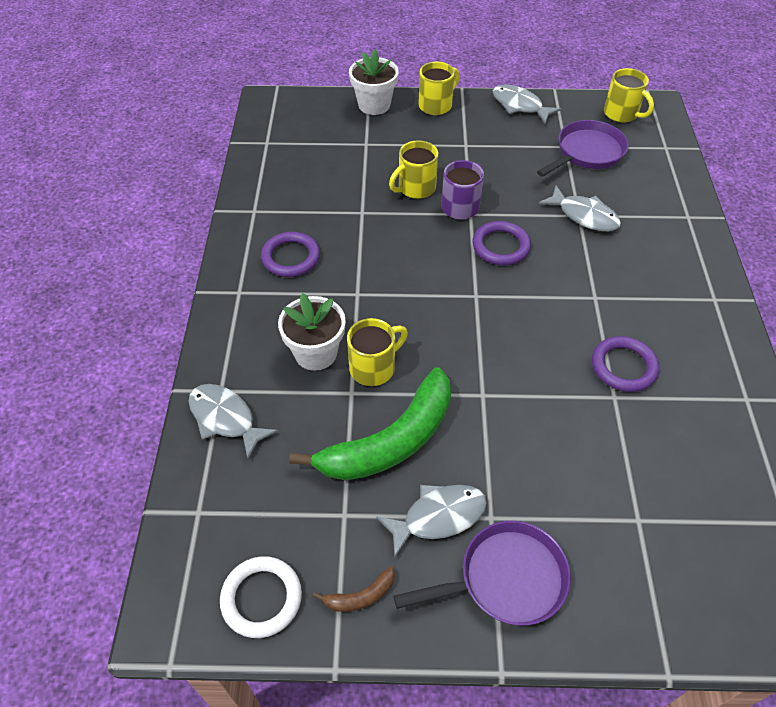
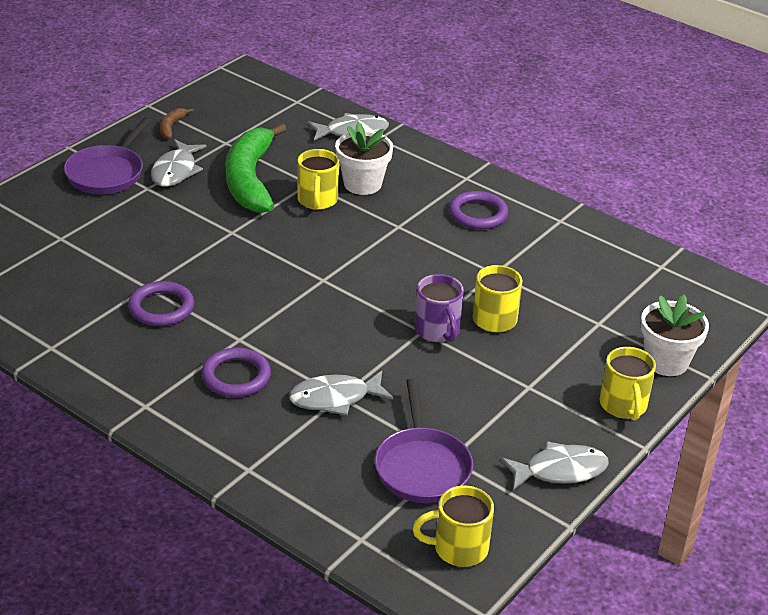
camera: 125 degrees right, 15 degrees down
(261, 598) = (216, 100): white ring -> none
(501, 246) = (359, 324): purple ring -> purple ring (236, 376)

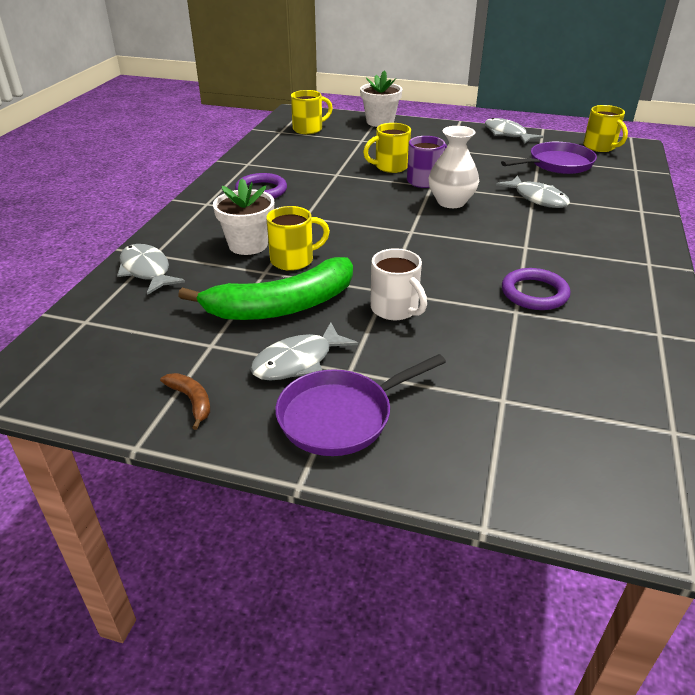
camera: 110 degrees left, 0 degrees up
(107, 173) = (341, 416): purple pan -> purple pan turned 150 degrees clockwise
(171, 127) = (191, 401): brown banana -> brown banana turned 120 degrees counterclockwise
(176, 171) = (298, 361): grey fish -> grey fish turned 150 degrees clockwise
(201, 228) = (395, 309): none -> white mug
(236, 376) = (567, 237): purple ring -> none
(369, 329) = (451, 202): none -> white vase
(623, 406) = (433, 127): yellow mug -> yellow mug (309, 129)

